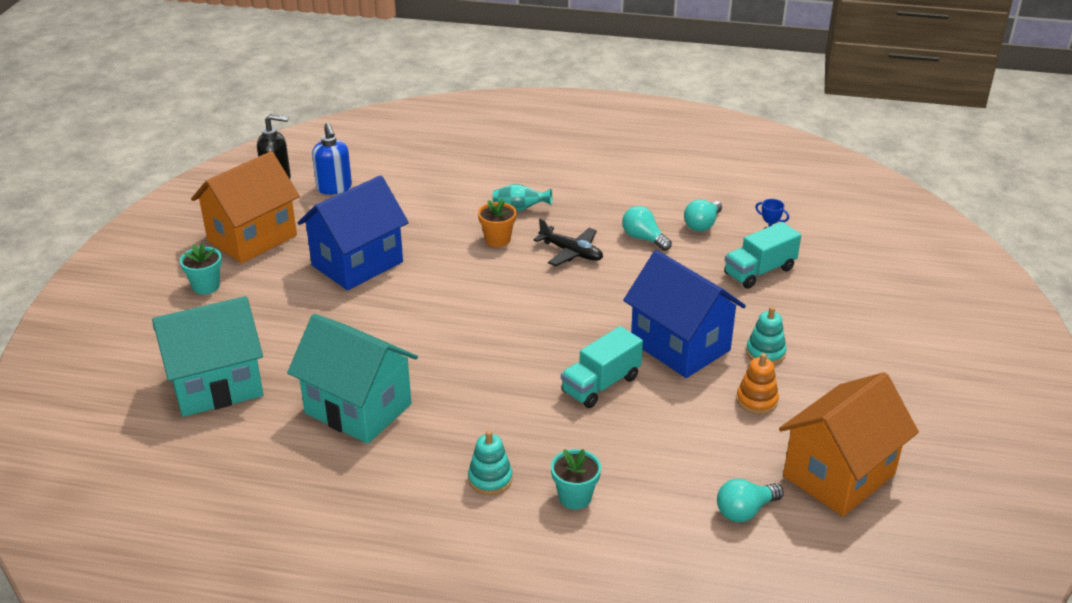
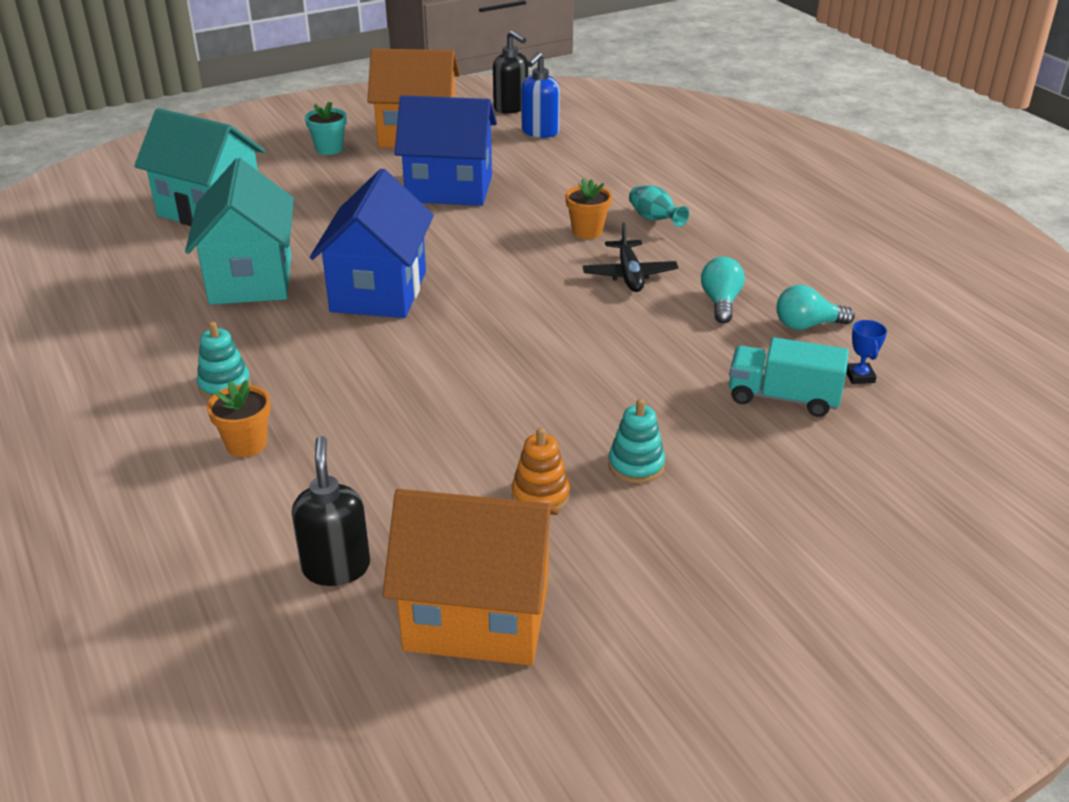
camera: 50 degrees right, 0 degrees up
(575, 497) = (246, 444): turquoise flower pot -> orange flower pot
(601, 384) = (439, 383): turquoise truck -> none
(680, 346) = (568, 403): blue house -> blue house (379, 291)
(745, 511) = (336, 567): turquoise light bulb -> black soap dispenser

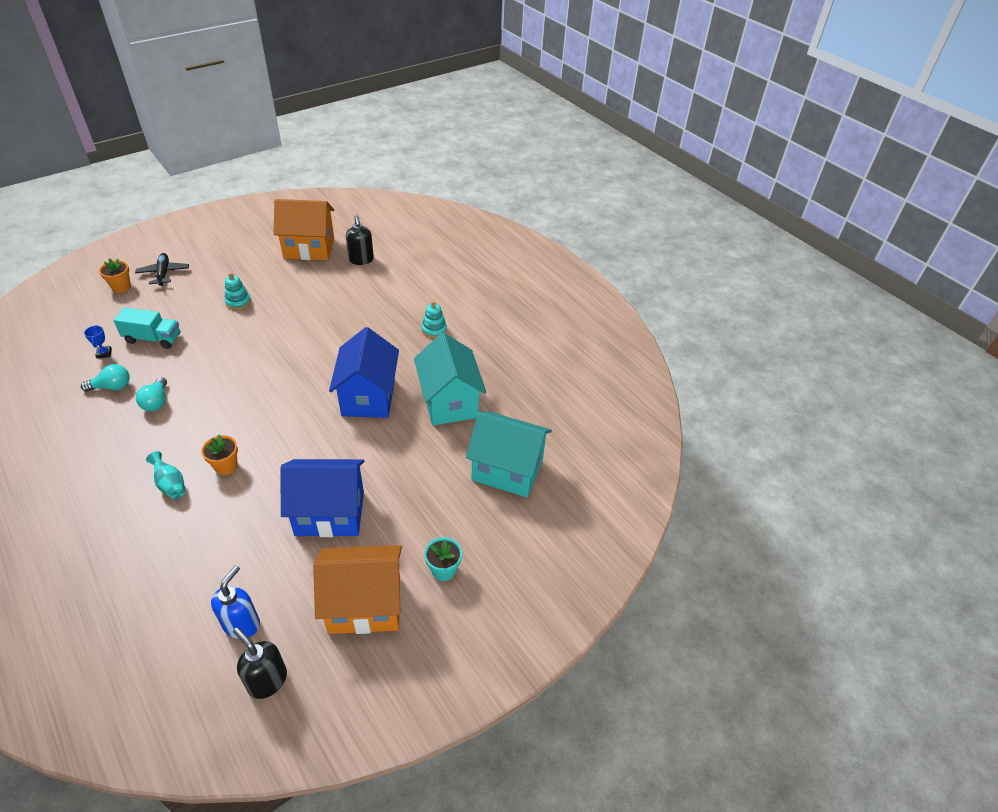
camera: 170 degrees right, 10 degrees up
(246, 444) = (412, 302): orange flower pot -> orange flower pot (121, 287)
(540, 495) = (282, 288): orange stacking toy -> none
(629, 275) = (207, 422): black plane -> black plane (163, 273)

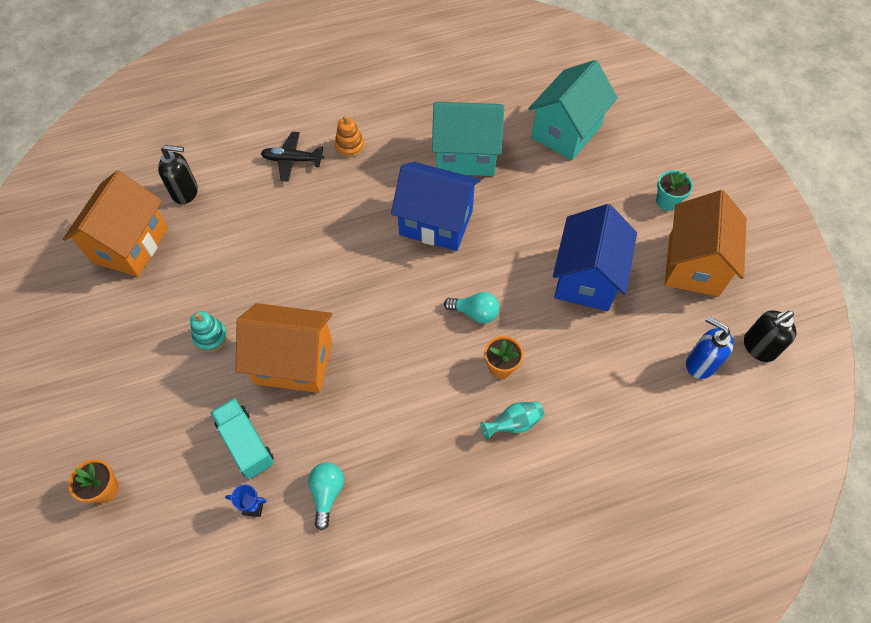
camera: 70 degrees left, 15 degrees up
(153, 338) = (246, 443): turquoise truck -> turquoise truck turned 60 degrees counterclockwise
(156, 402) = (373, 439): turquoise light bulb -> turquoise light bulb (475, 313)
(163, 273) = (98, 430): black plane -> black plane (292, 160)
(221, 346) = (293, 362): none -> orange house
(434, 330) = (350, 146): turquoise stacking toy -> orange stacking toy

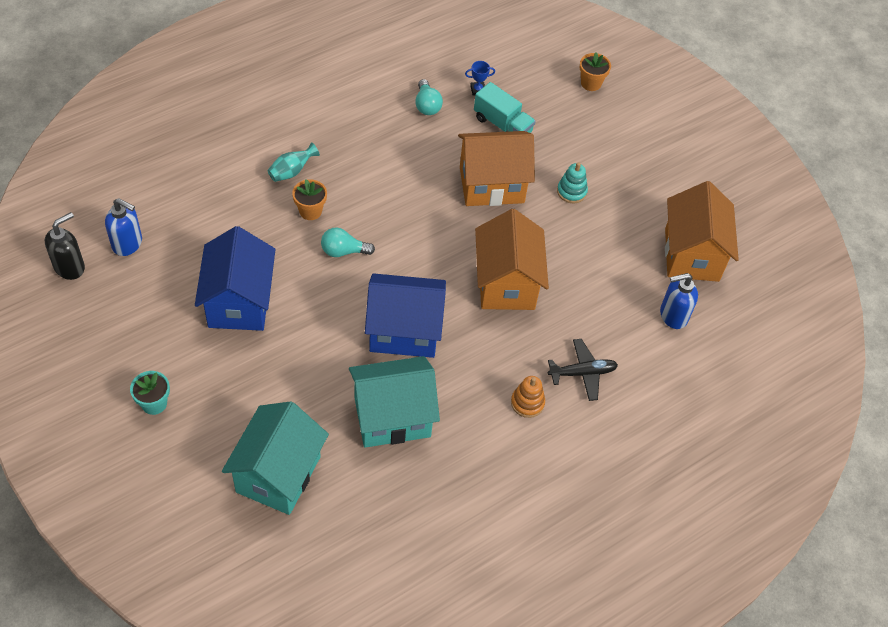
camera: 160 degrees right, 5 degrees down
(185, 192) = (673, 315): black soap dispenser -> blue soap dispenser
(693, 265) = (128, 336): orange house -> orange house (506, 283)

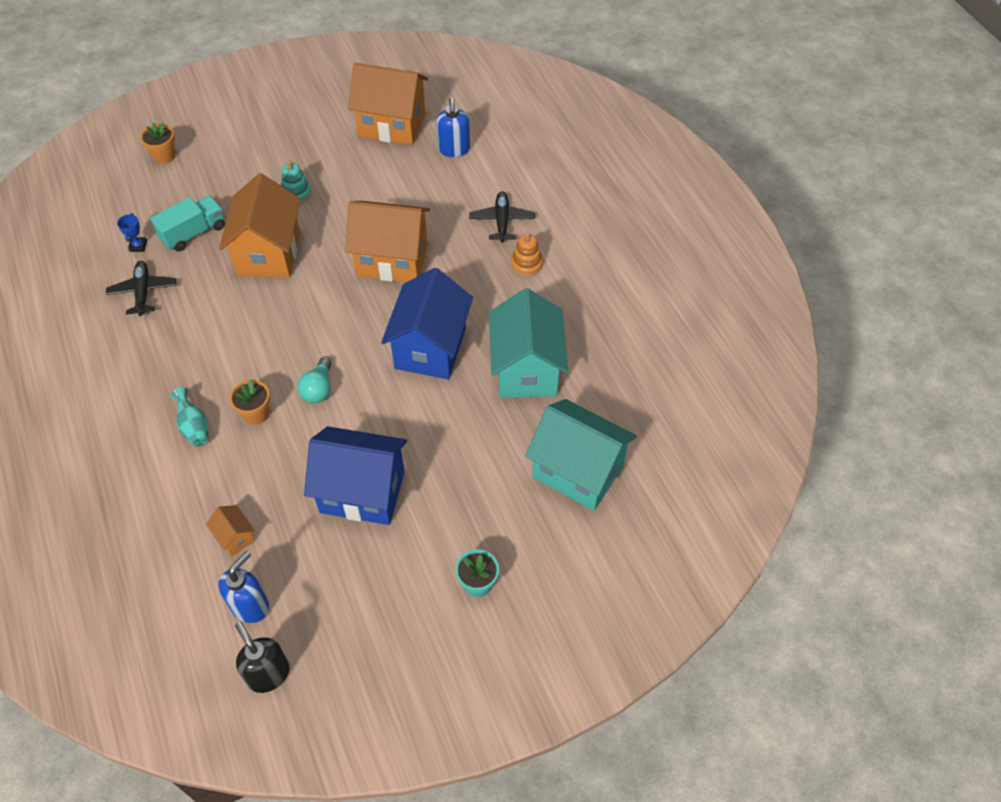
camera: 75 degrees left, 0 degrees up
(188, 221) = (235, 537): none -> orange house
(427, 105) = (143, 292): turquoise light bulb -> black plane

